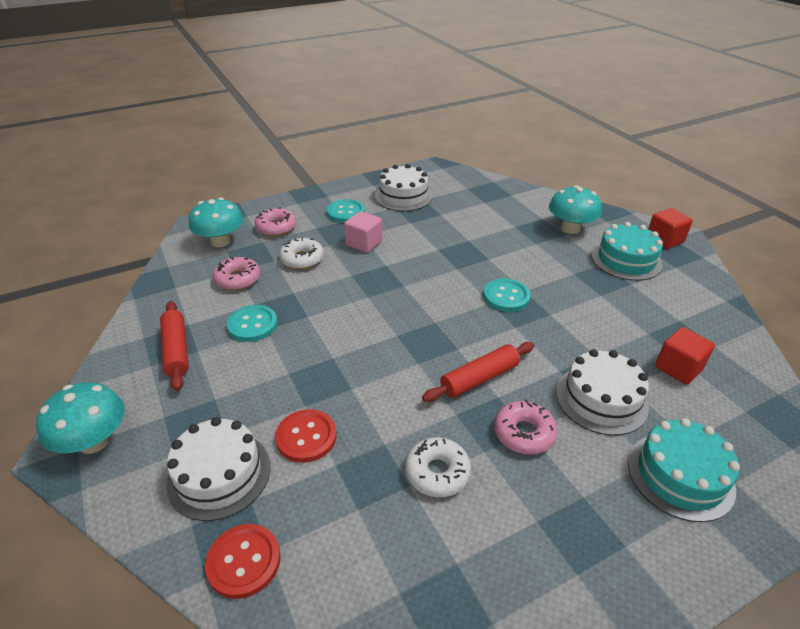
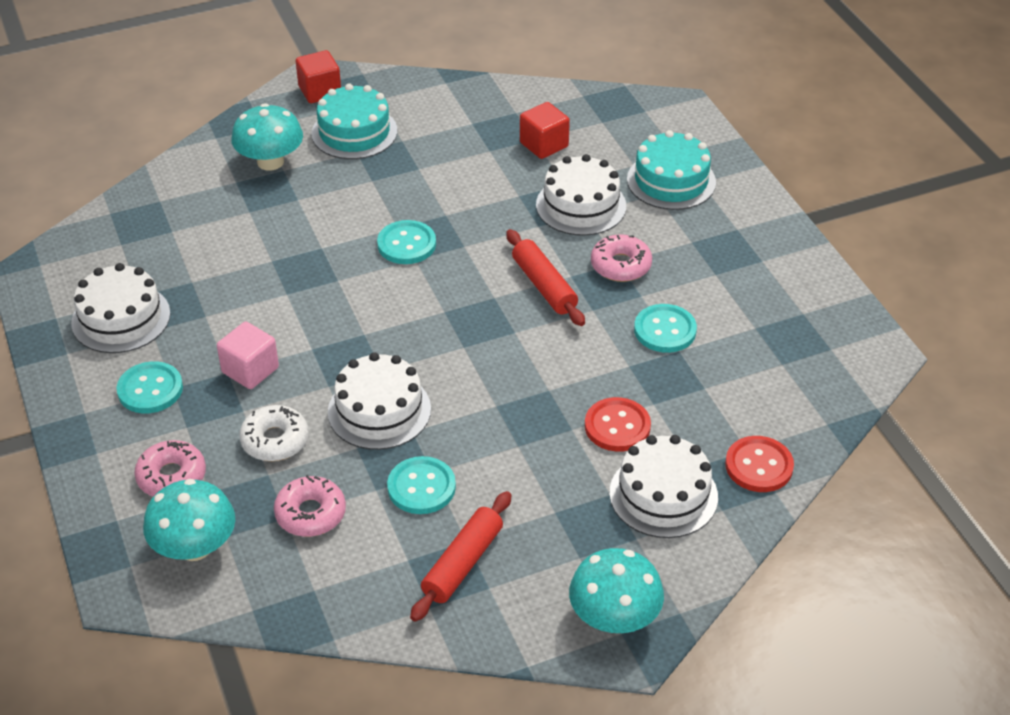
camera: 85 degrees left, 5 degrees up
(176, 350) = (462, 563): red rolling pin -> red rolling pin turned 45 degrees counterclockwise
(328, 299) = (379, 410): none -> white cake
(437, 472) = (665, 330): white donut -> turquoise button

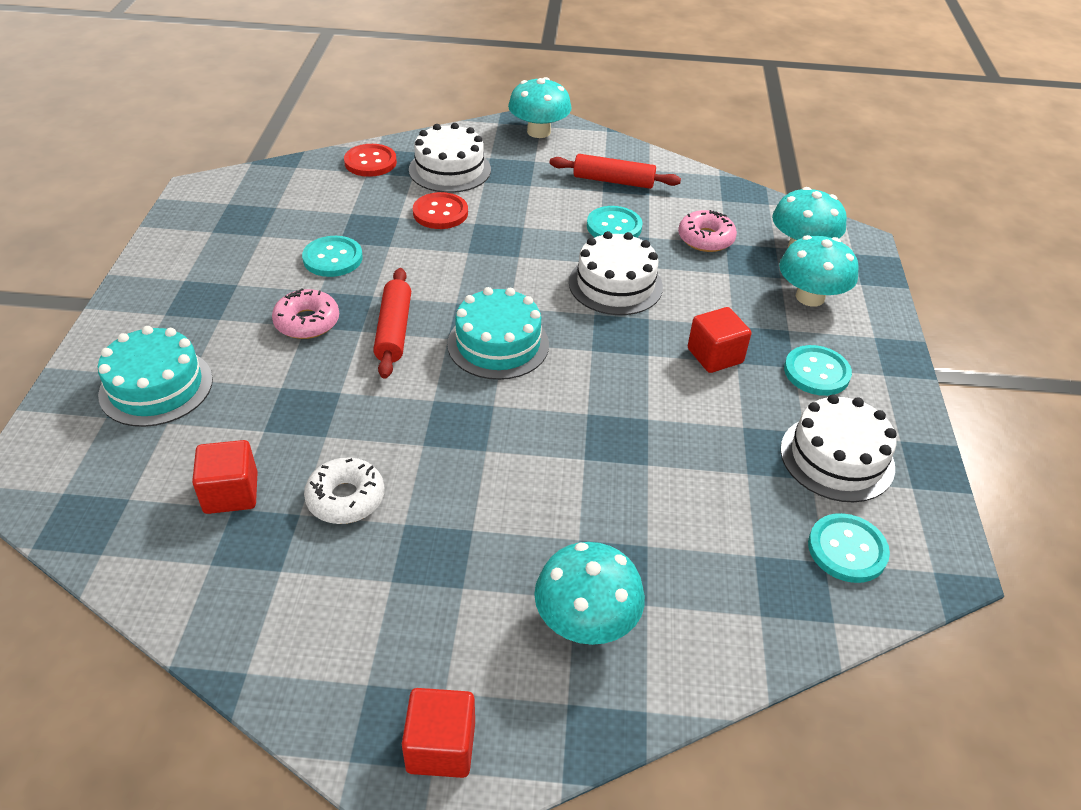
camera: 155 degrees left, 0 degrees up
(171, 476) = (810, 297): pink donut -> turquoise mushroom
(250, 370) = (715, 356): pink cube -> red cube
(275, 440) = (714, 293): white donut -> white donut (346, 498)
(354, 132) = (443, 626): turquoise cake -> turquoise cake (498, 344)
(406, 244) = (491, 425): turquoise button -> turquoise button (847, 550)
(462, 563) = (613, 181): red rolling pin -> red rolling pin turned 45 degrees clockwise
(581, 205) = (276, 396): white cake -> none

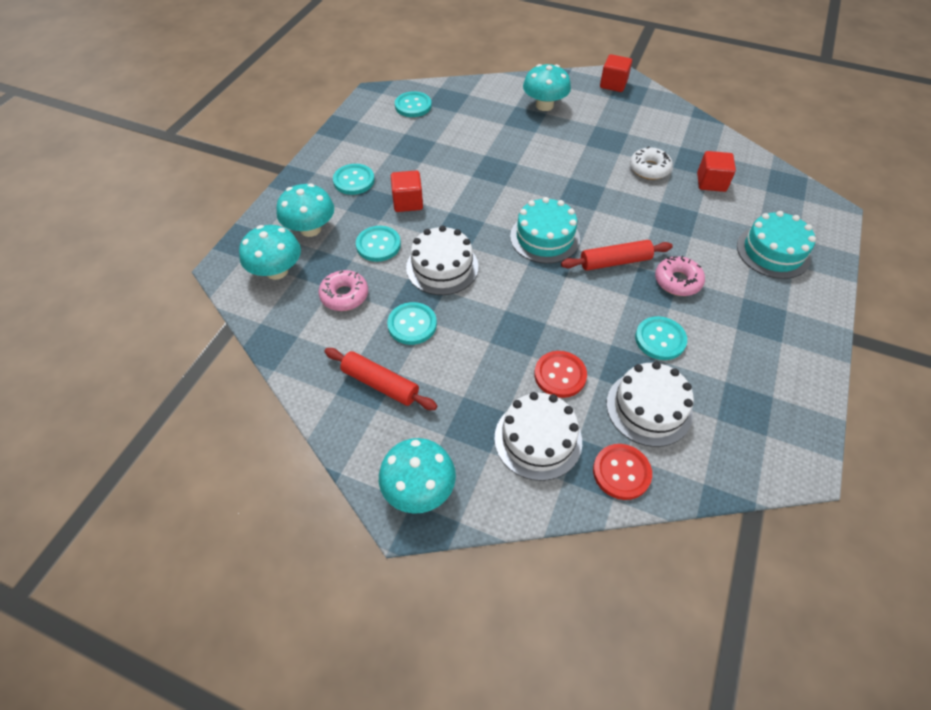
camera: 160 degrees left, 10 degrees up
(393, 330) = (615, 262): red rolling pin -> red rolling pin turned 60 degrees clockwise
(710, 294) = (378, 245): none -> turquoise button
(837, 458) = (384, 139): white cake -> white cake (649, 408)

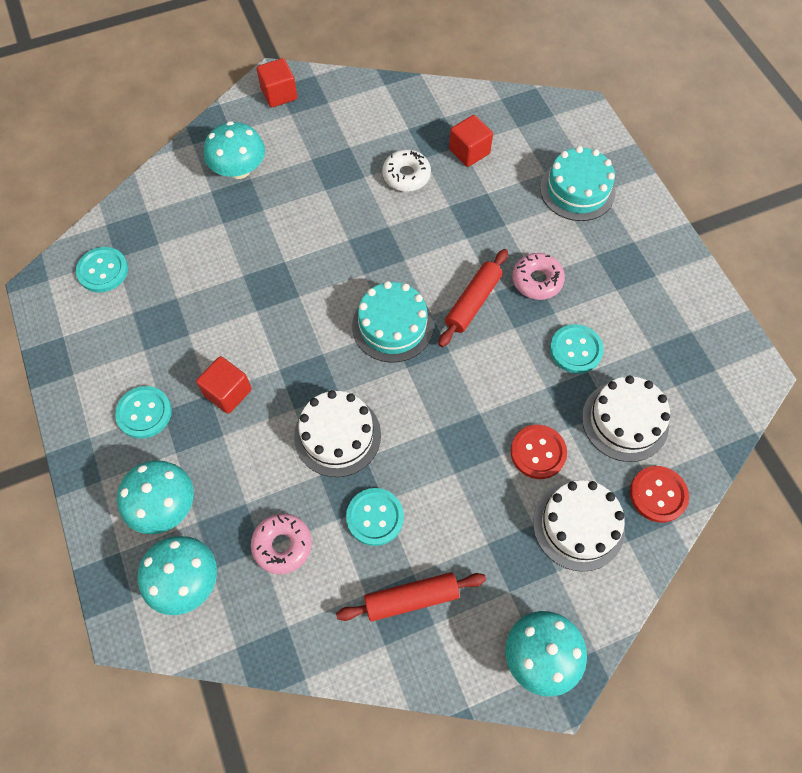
camera: 45 degrees left, 10 degrees up
(378, 245) = (253, 464): turquoise button -> none

